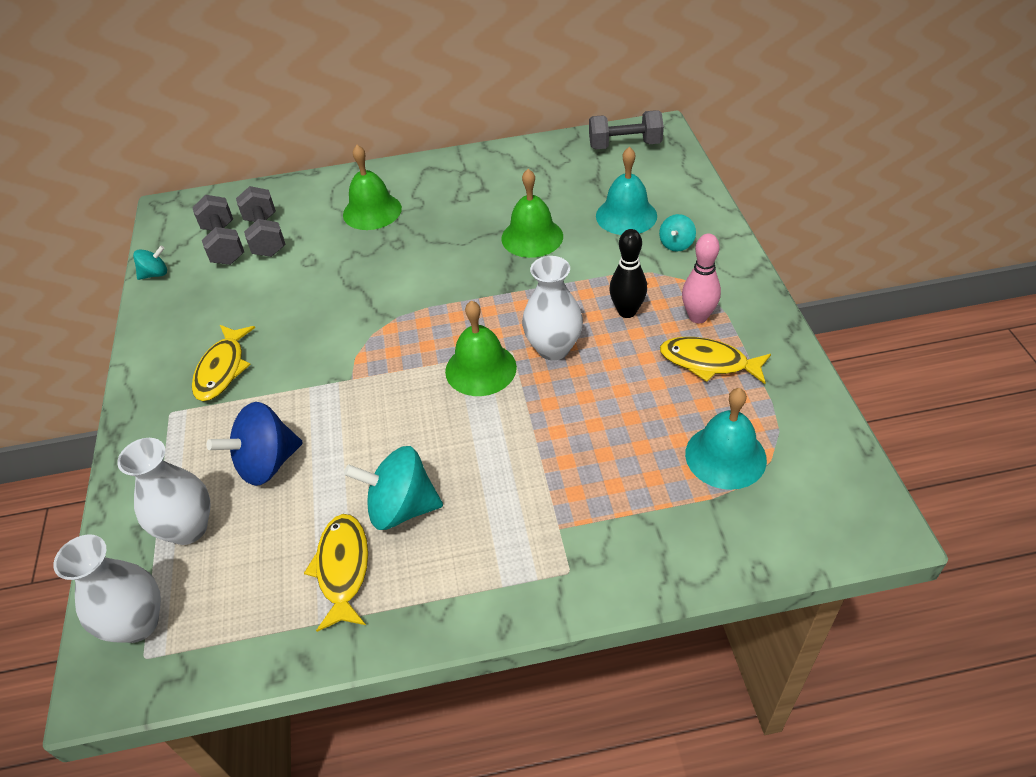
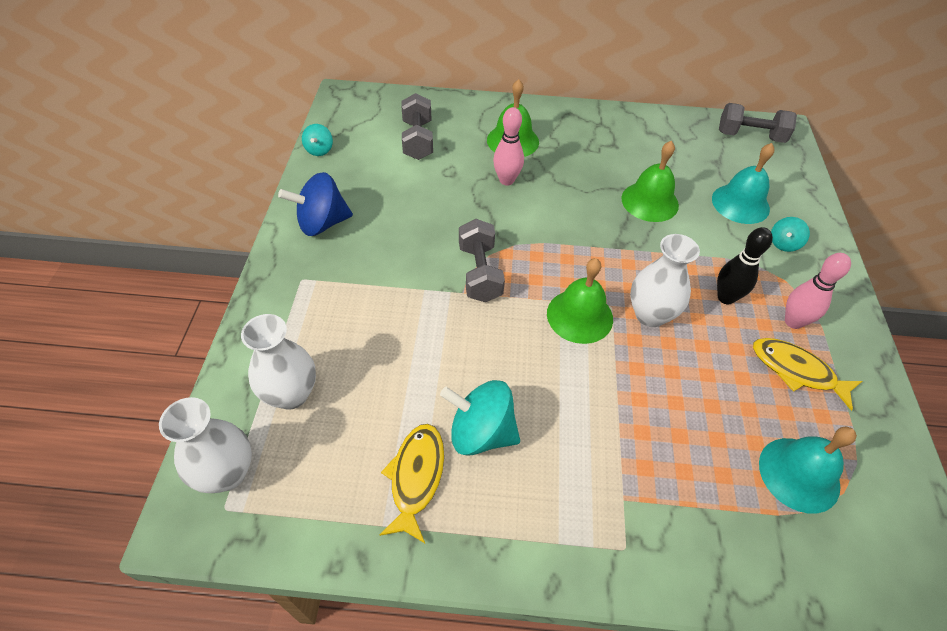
camera: 10 degrees right, 5 degrees up
(155, 274) = (319, 150): turquoise spinning top -> turquoise spinning top turned 105 degrees clockwise
(222, 369) = (354, 252): yellow fish -> none
(224, 244) = (381, 138): grey dumbbell -> grey dumbbell (479, 273)
(267, 463) = (372, 352): blue spinning top -> blue spinning top (322, 223)
(374, 254) = (506, 180): none -> pink bowling pin

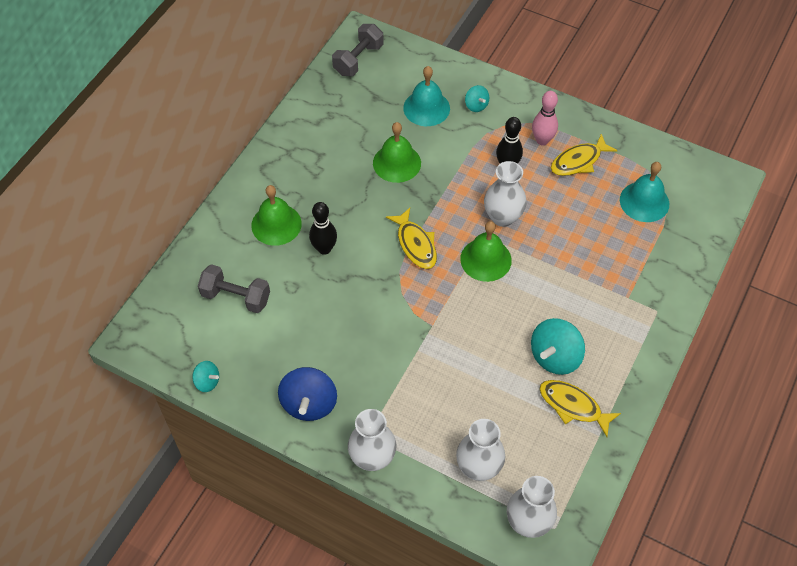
camera: 65 degrees left, 5 degrees up
(275, 291) = (372, 458): none -> white vase
(479, 273) = (418, 307): grey dumbbell -> none
(506, 180) = (324, 249): pink bowling pin -> black bowling pin
(558, 247) = (415, 244): none -> yellow fish

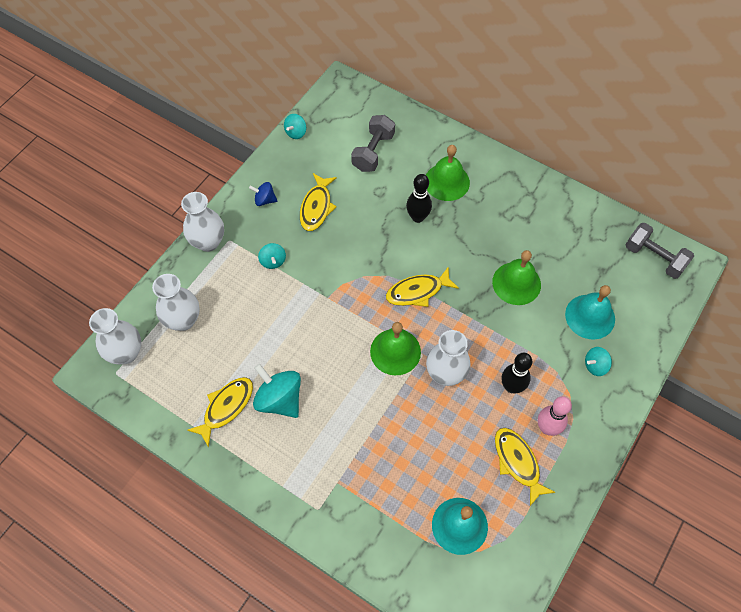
camera: 95 degrees right, 5 degrees up
(309, 404) = (264, 200): blue spinning top -> blue spinning top, size x0.54
(316, 347) = (316, 207): none -> yellow fish
(392, 384) = (273, 261): none -> turquoise spinning top

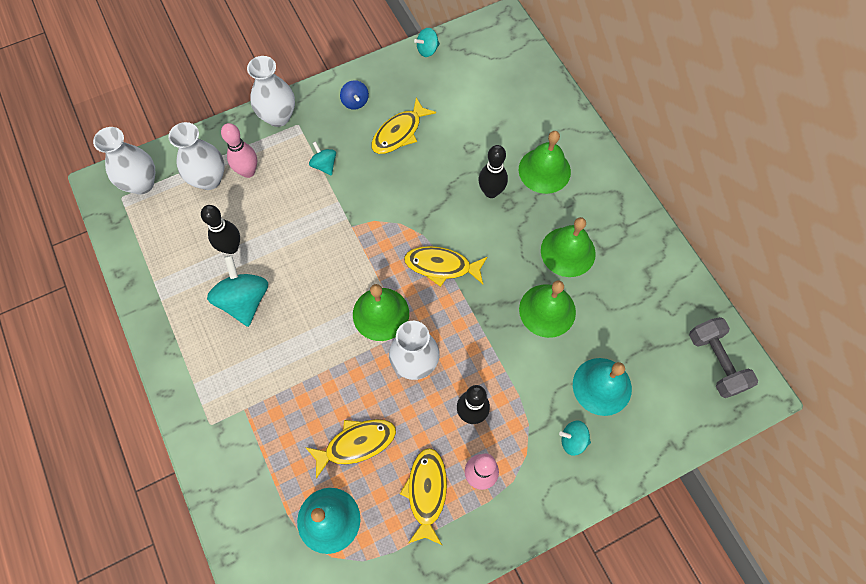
camera: 30 degrees right, 5 degrees up
(212, 297) = (248, 171): none -> pink bowling pin
(226, 407) = (193, 281): yellow fish -> yellow fish (356, 444)
(239, 364) = (231, 247): none -> black bowling pin
(264, 200) = (355, 102): blue spinning top -> blue spinning top turned 150 degrees counterclockwise
(273, 261) = (324, 165): turquoise spinning top -> turquoise spinning top turned 135 degrees clockwise
(373, 152) = (490, 104): grey dumbbell -> none
(503, 233) = (568, 251): none -> green bell

